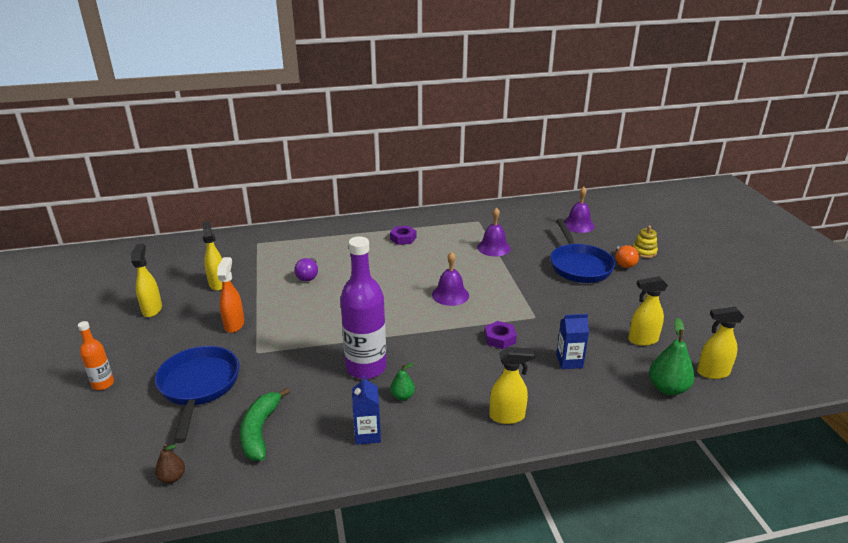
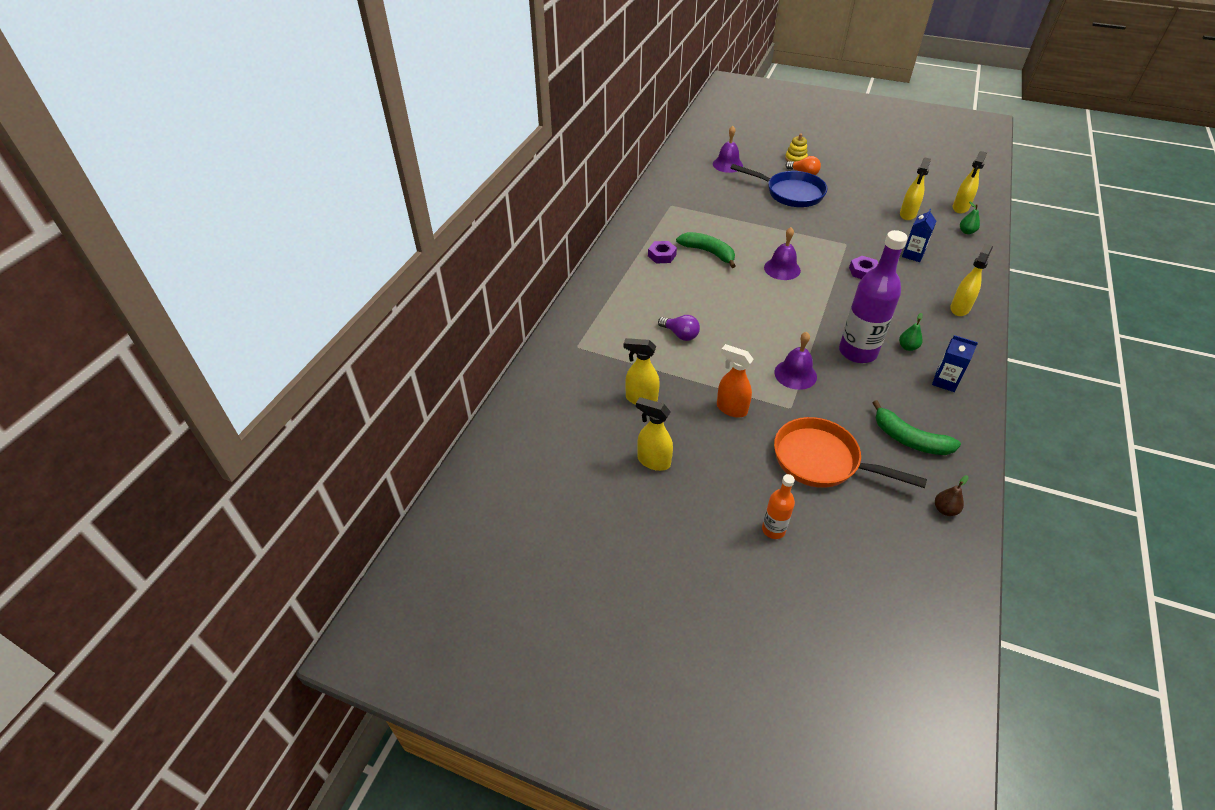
camera: 55 degrees left, 15 degrees up
(198, 387) = (822, 461): blue pan -> orange pan
(431, 255) = (708, 252): none -> green banana
(493, 247) = (725, 217): purple bell -> purple bell (795, 374)
(667, 388) = (966, 232): green pear -> green pear, size x0.57

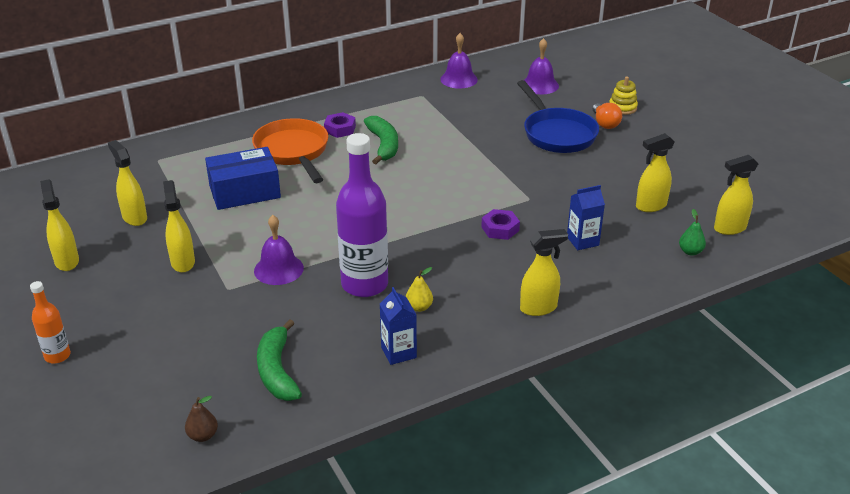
camera: 40 degrees right, 10 degrees down
(680, 334) = (244, 191): purple light bulb -> blue box
(731, 409) = (183, 262): orange spray bottle -> yellow spray bottle
(782, 269) = (425, 188): purple bell -> purple bell (459, 79)
(822, 461) = (179, 338): orange pan -> orange pan (293, 152)
(907, 347) = (419, 307): green pear -> yellow pear

